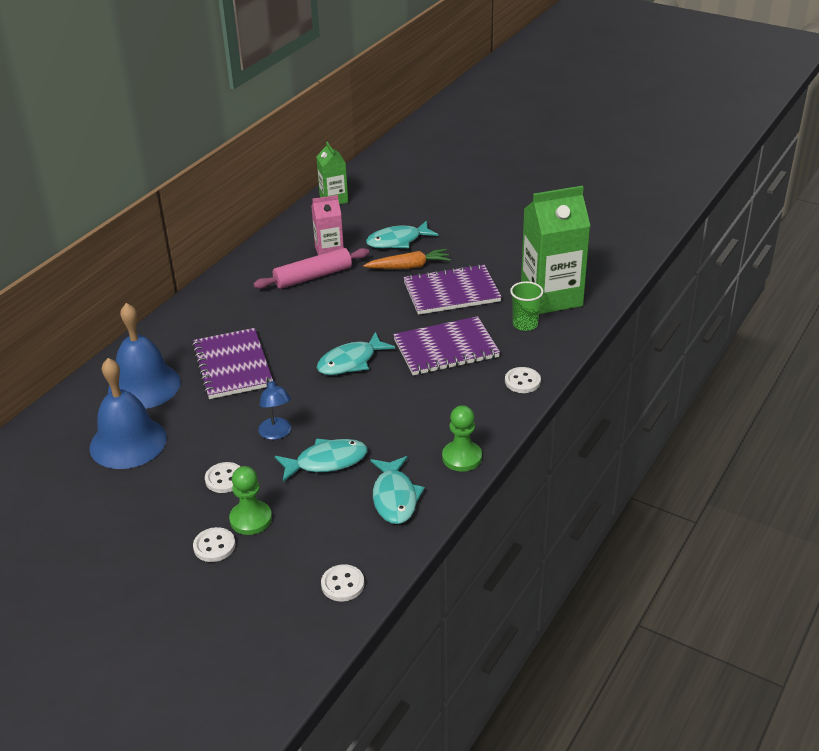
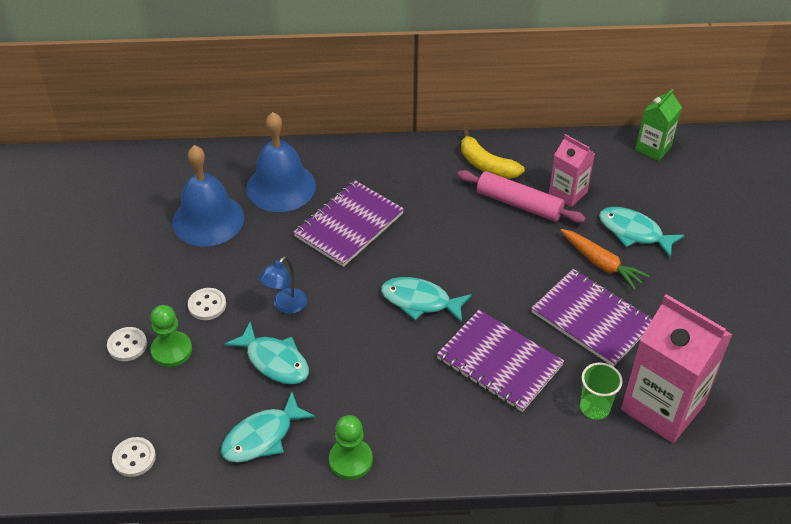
camera: 55 degrees right, 10 degrees up
(257, 274) = (486, 165): none -> yellow banana
(522, 381) = (500, 452): white button -> none
(551, 297) = (662, 407): green carton -> pink carton

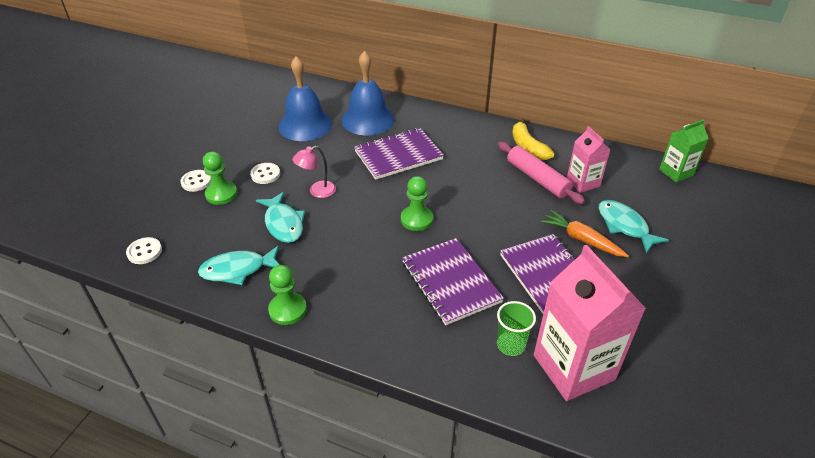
camera: 25 degrees right, 5 degrees down
(285, 306) = (317, 191): blue lamp -> pink lamp
(420, 301) = (416, 219): turquoise fish -> green pawn
(601, 264) = (582, 239): orange carrot -> orange carrot turned 150 degrees clockwise

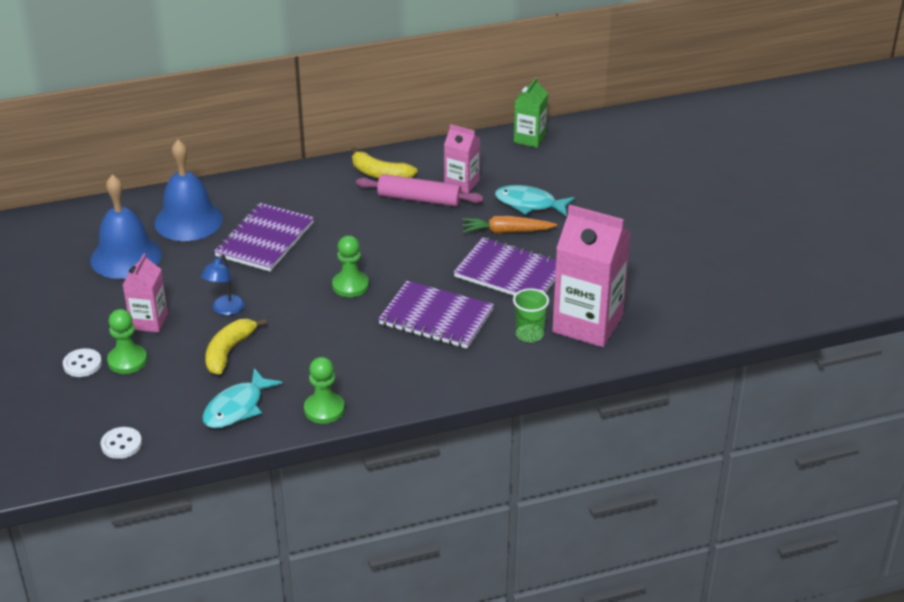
camera: 40 degrees left, 5 degrees down
(265, 174) = (149, 321): white button -> pink carton
(283, 223) = (229, 352): turquoise fish -> yellow banana
(317, 191) = (225, 310): pink lamp -> blue lamp

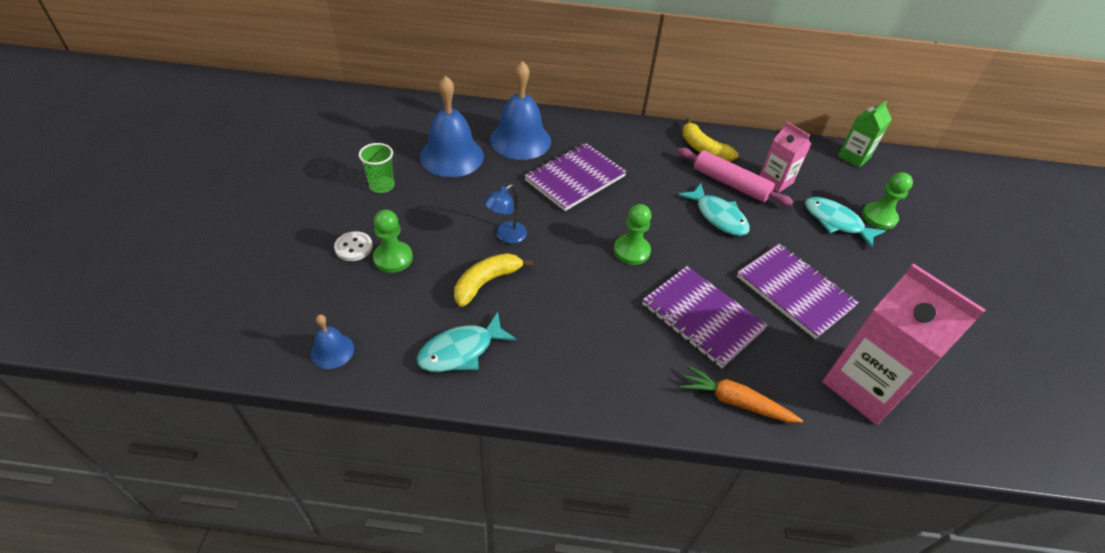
camera: 20 degrees right, 10 degrees up
(121, 444) = (332, 351): white button -> blue bell
(149, 321) = (435, 224): pink carton -> none
(324, 409) = (544, 388): green pawn -> green pawn (879, 217)
(419, 232) = (718, 216): none -> turquoise fish
(506, 231) = (804, 244): orange carrot -> orange carrot (735, 401)
(529, 334) = (795, 375): green cup -> green cup (382, 186)

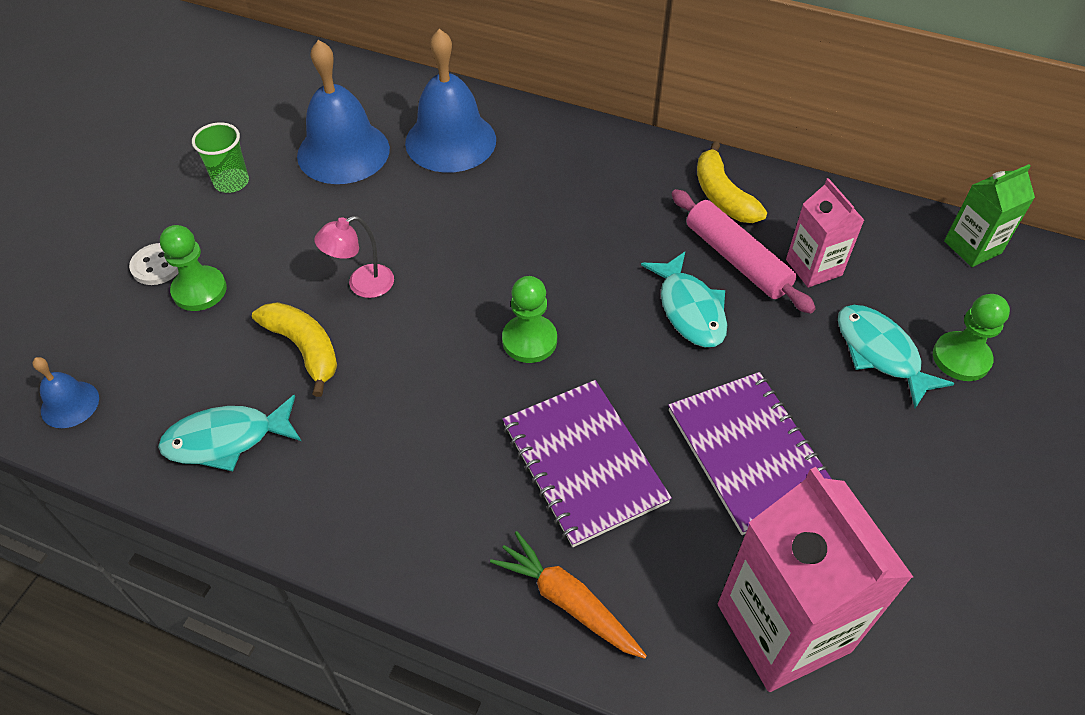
camera: 20 degrees right, 5 degrees up
(486, 282) = (304, 348): yellow banana -> yellow banana turned 75 degrees clockwise
(506, 236) = (362, 285): blue lamp -> pink lamp
(575, 178) = (501, 213): purple notebook -> none

